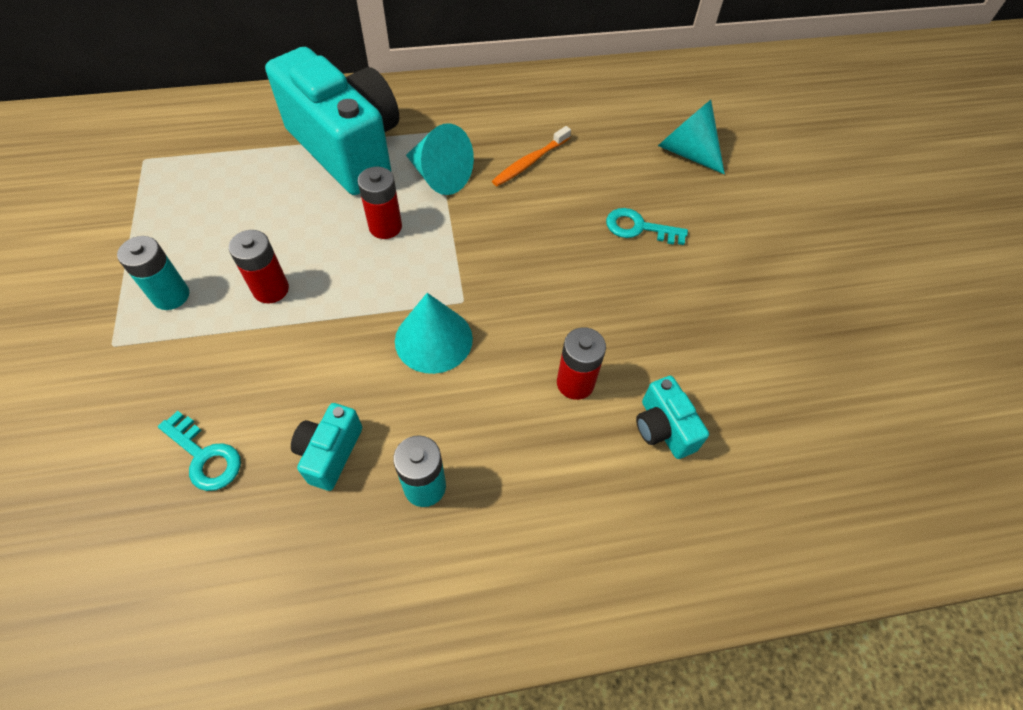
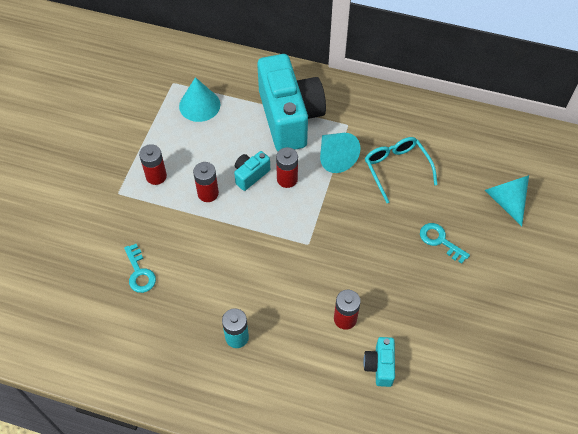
camera: 30 degrees right, 0 degrees up
(171, 295) = (156, 176): turquoise battery -> red battery
(330, 453) = (199, 298): turquoise camera -> turquoise camera (250, 175)
(433, 339) = (280, 260): turquoise cone -> turquoise cone (199, 105)
(530, 162) = (396, 169): orange toothbrush -> turquoise glasses

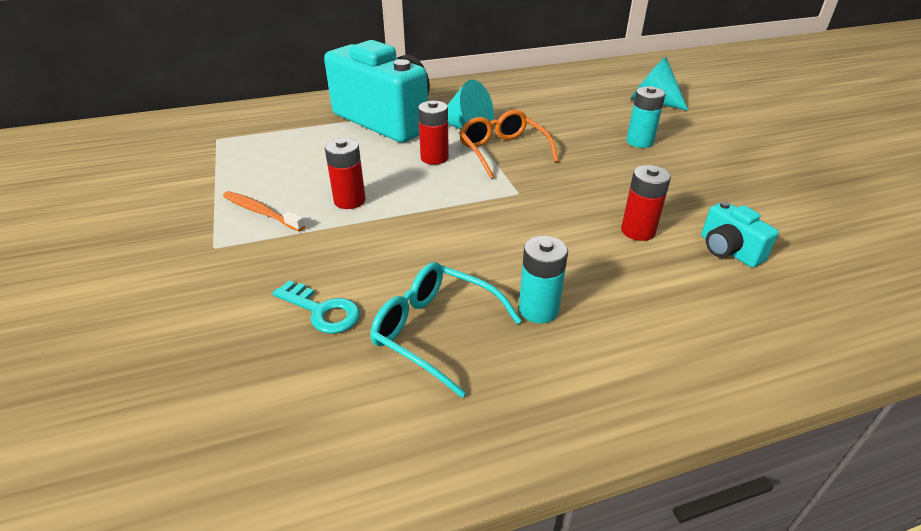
camera: 35 degrees left, 20 degrees down
(156, 176) = (261, 212): red battery -> orange toothbrush
(199, 105) = (268, 143): turquoise cone -> none
(250, 175) = (388, 169): turquoise camera -> none
(336, 197) = (502, 151): none -> orange glasses
(396, 169) = (535, 116): turquoise glasses -> turquoise glasses (435, 331)
(440, 241) = (639, 142): turquoise key -> turquoise battery

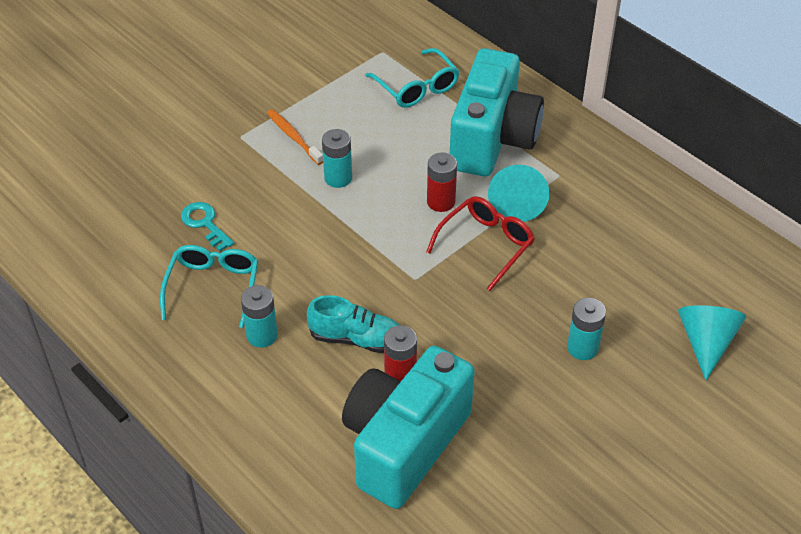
camera: 65 degrees right, 10 degrees up
(261, 212) = (293, 137): orange toothbrush -> orange toothbrush turned 45 degrees counterclockwise
(285, 135) = (417, 87): none -> turquoise glasses
(322, 311) = (205, 223): turquoise key -> turquoise key turned 135 degrees clockwise
(349, 201) = (338, 178): red battery -> turquoise battery
(502, 151) = (486, 245): orange glasses -> red glasses
(577, 244) = (357, 339): none -> turquoise shoe
(728, 250) = (404, 444): turquoise camera -> turquoise camera, size x2.35

